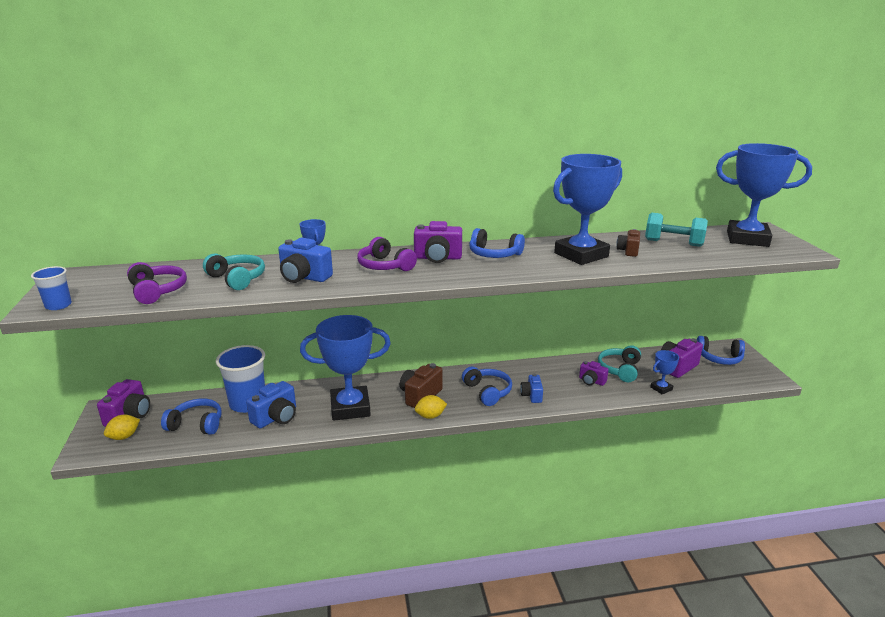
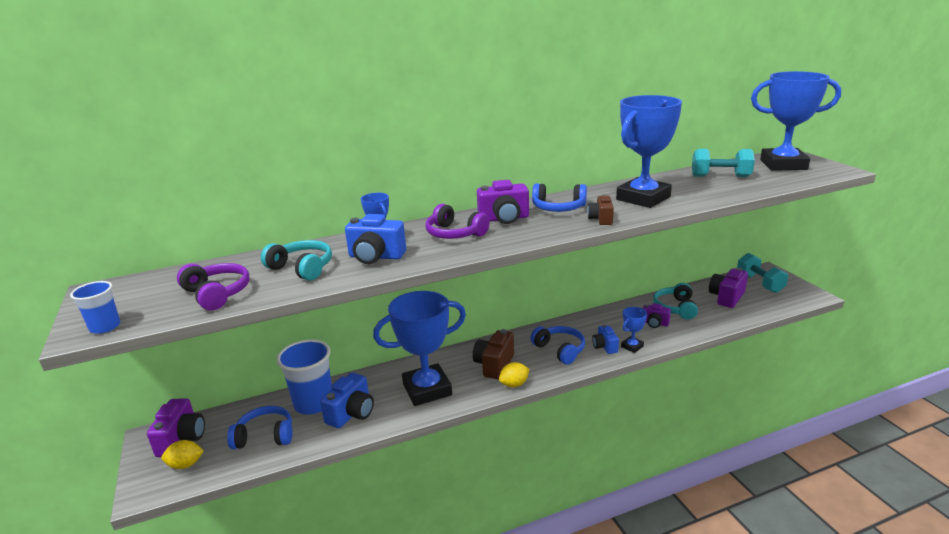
camera: 10 degrees left, 0 degrees up
(124, 437) = (185, 464): yellow lemon -> yellow lemon turned 45 degrees clockwise
(628, 251) = (684, 189): brown camera -> brown camera (601, 219)
(661, 388) = (722, 320): blue trophy -> blue trophy (632, 346)
(719, 358) = (759, 283): blue headphones -> turquoise dumbbell

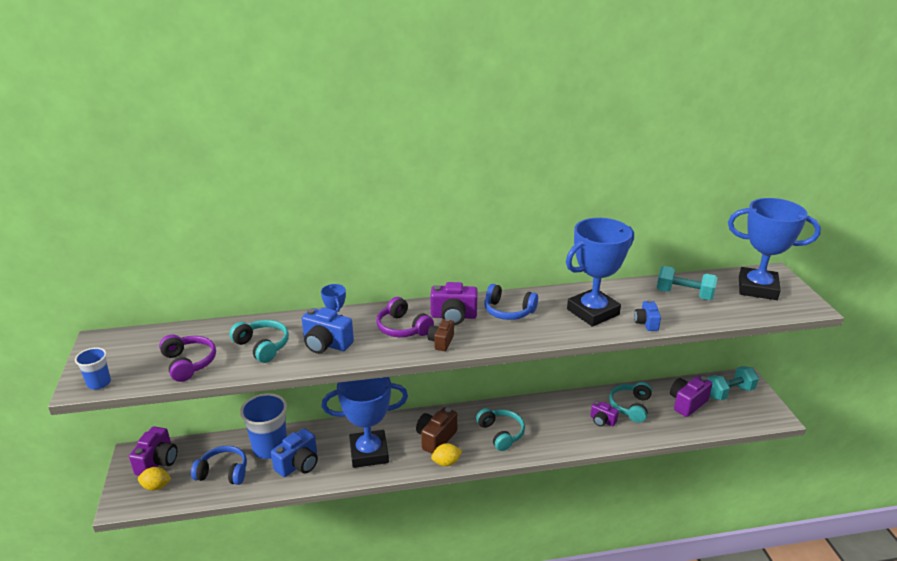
camera: 10 degrees right, 5 degrees up
(560, 350) = (501, 433): blue headphones -> turquoise headphones
(601, 219) = (539, 333): brown camera -> brown camera (441, 342)
(604, 347) = (544, 438): blue camera -> blue camera (646, 323)
(632, 346) = (569, 443): blue trophy -> none
(759, 283) = (729, 392): turquoise dumbbell -> turquoise dumbbell turned 75 degrees clockwise

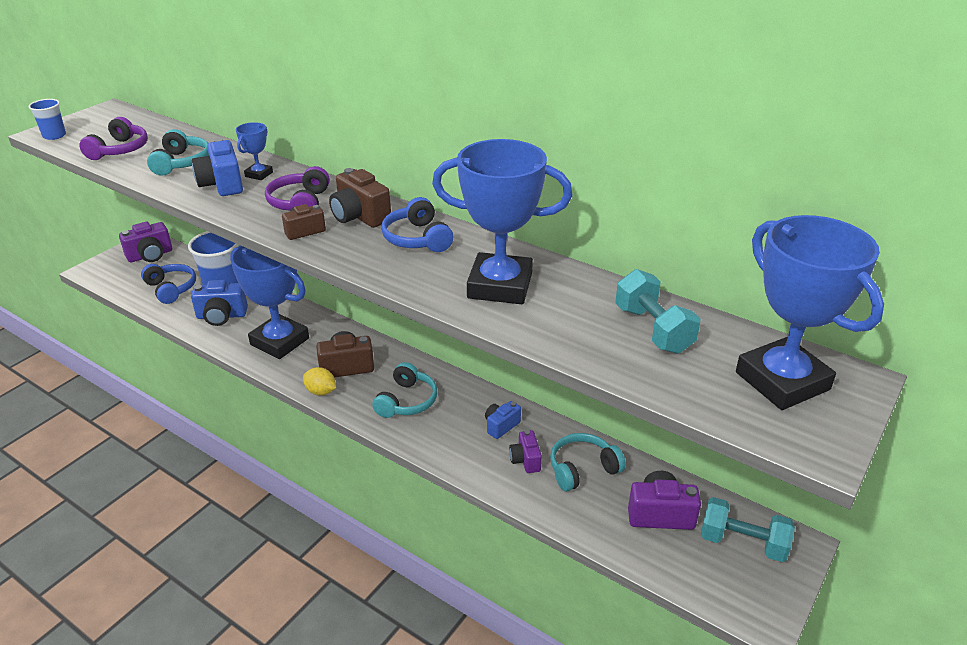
camera: 45 degrees right, 5 degrees up
(156, 486) = (123, 272): yellow lemon -> none
(453, 316) = (360, 216): purple camera -> brown camera
(646, 323) = (535, 330): blue camera -> blue camera (501, 426)

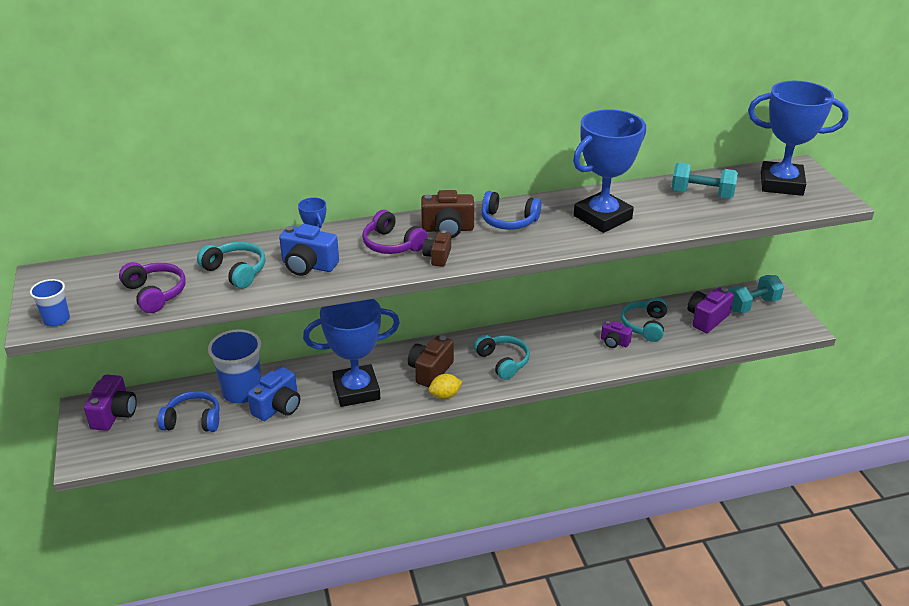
camera: 50 degrees left, 0 degrees up
(501, 426) = (573, 336): blue camera -> none

